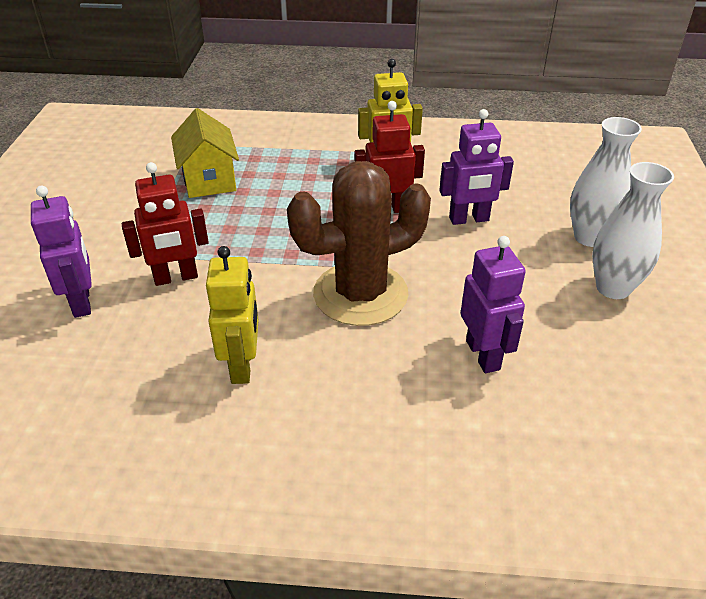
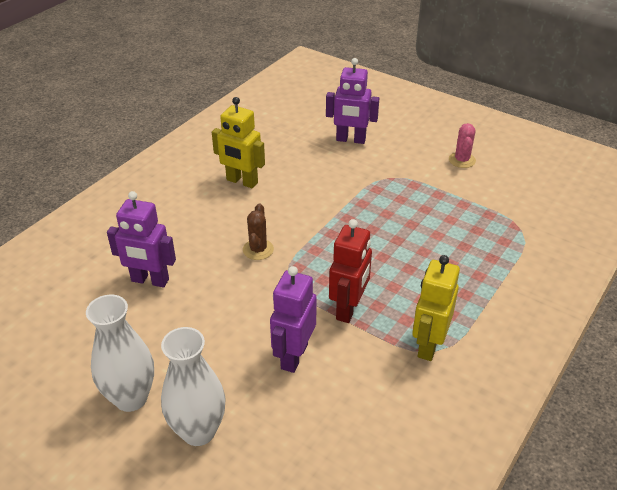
camera: 120 degrees right, 0 degrees up
(93, 206) = (462, 160): none -> pink cactus
(176, 278) = (345, 177): red robot -> none
(209, 180) = (467, 221): yellow house -> none
(360, 294) = (258, 249): brown cactus -> brown cactus, size x0.41

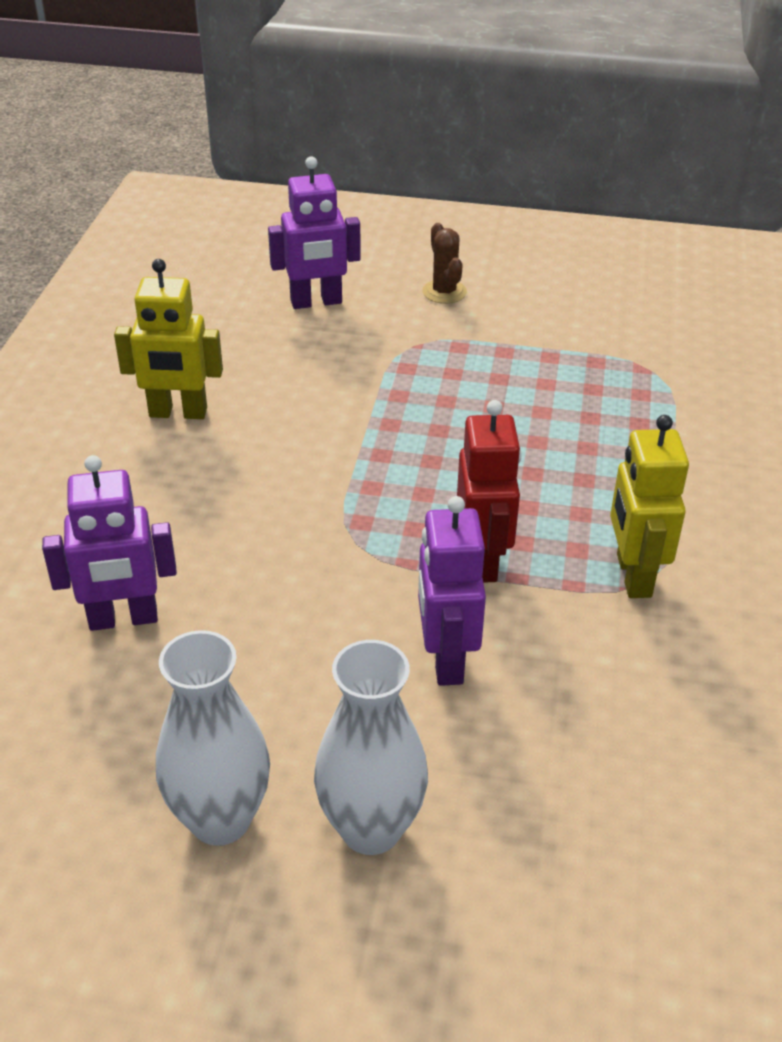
camera: 25 degrees left, 0 degrees up
(258, 249) = (278, 513): brown cactus -> brown cactus (444, 292)
(462, 160) = (506, 292): pink cactus -> none

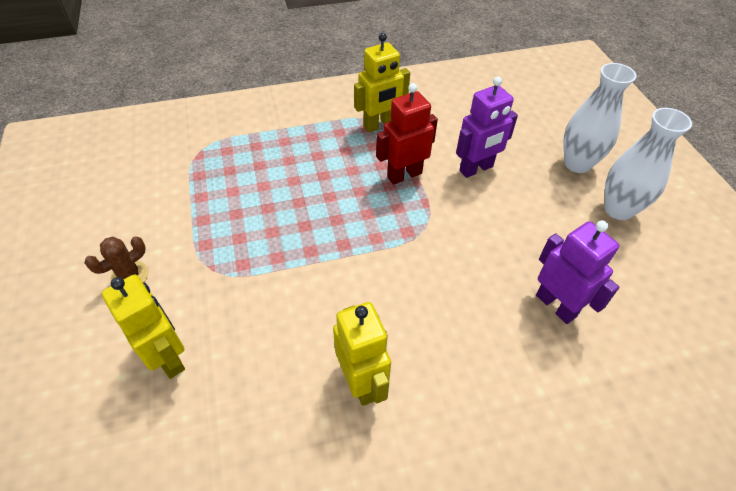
camera: 115 degrees left, 10 degrees up
(316, 302) = (168, 357): purple robot -> yellow robot

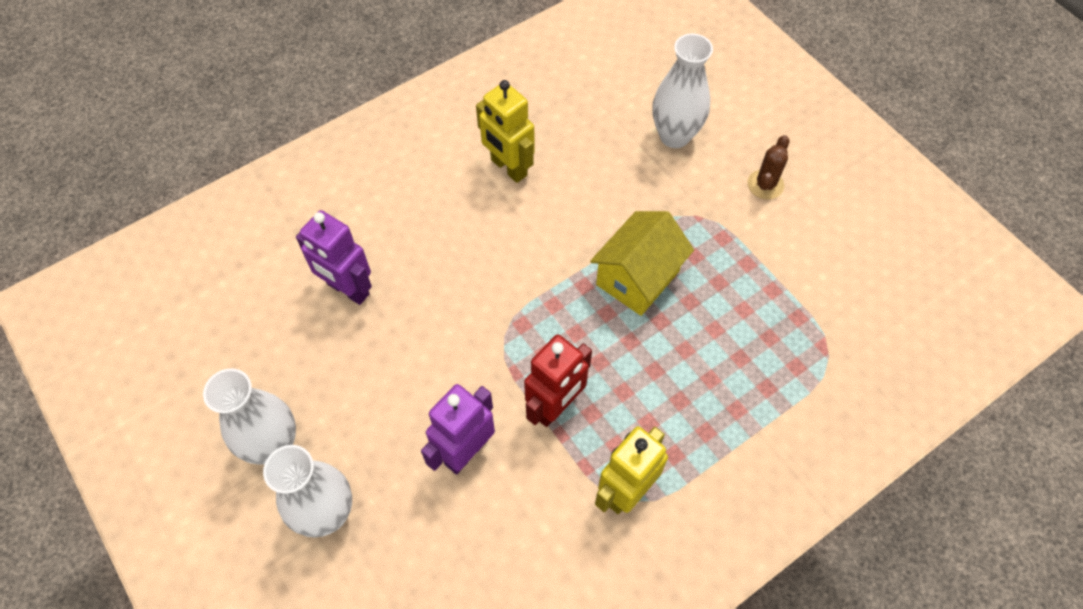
camera: 160 degrees right, 10 degrees up
(168, 357) = (674, 136): yellow robot -> white vase
(296, 236) = (637, 278): none -> yellow house

